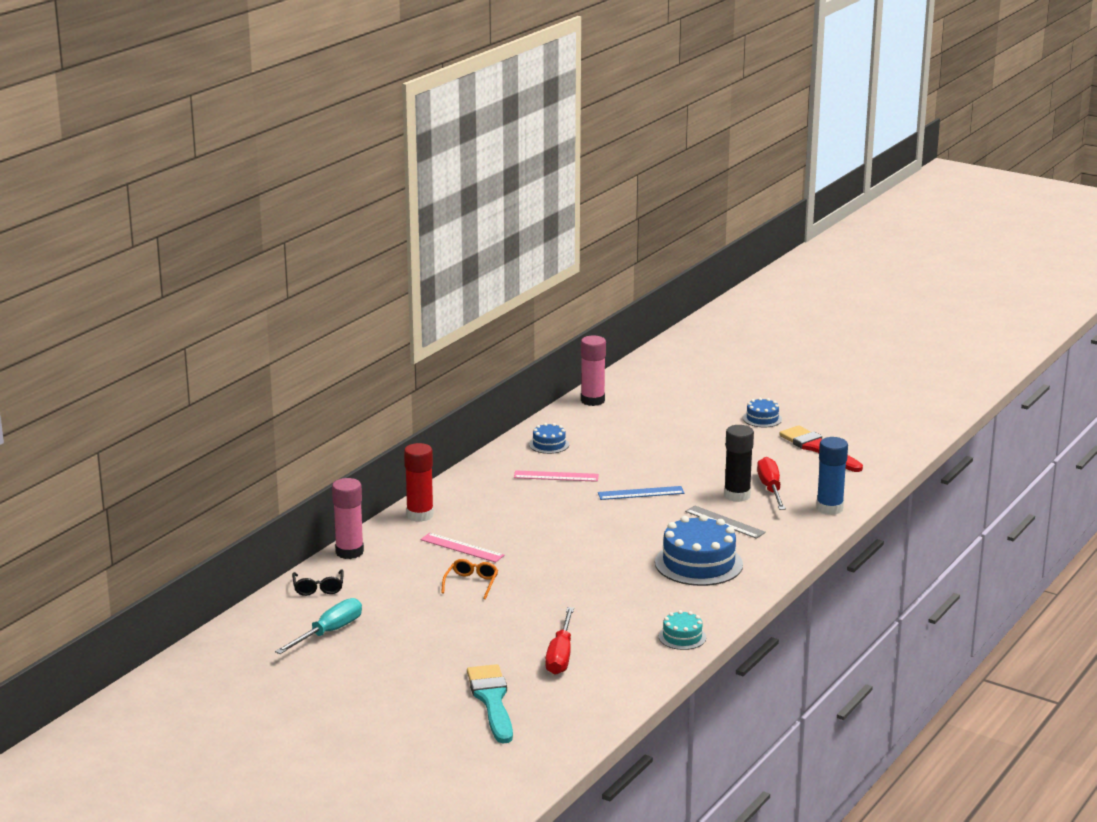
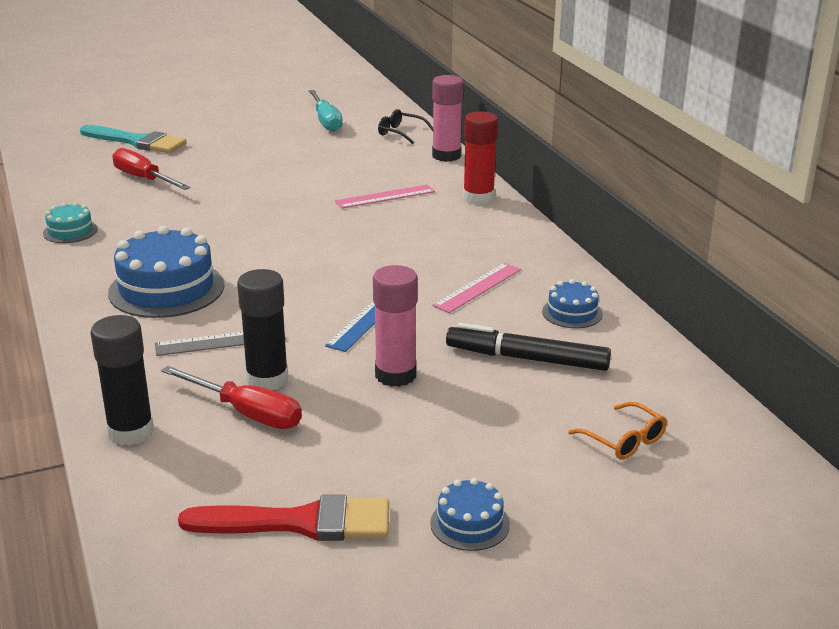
camera: 125 degrees right, 5 degrees up
(471, 583) = (314, 182): orange glasses -> orange glasses (624, 440)
(592, 400) = (692, 395): pink glue stick -> pink glue stick (395, 375)
(616, 442) = (527, 358): none -> black marker
(829, 508) = (131, 432): blue glue stick -> black glue stick

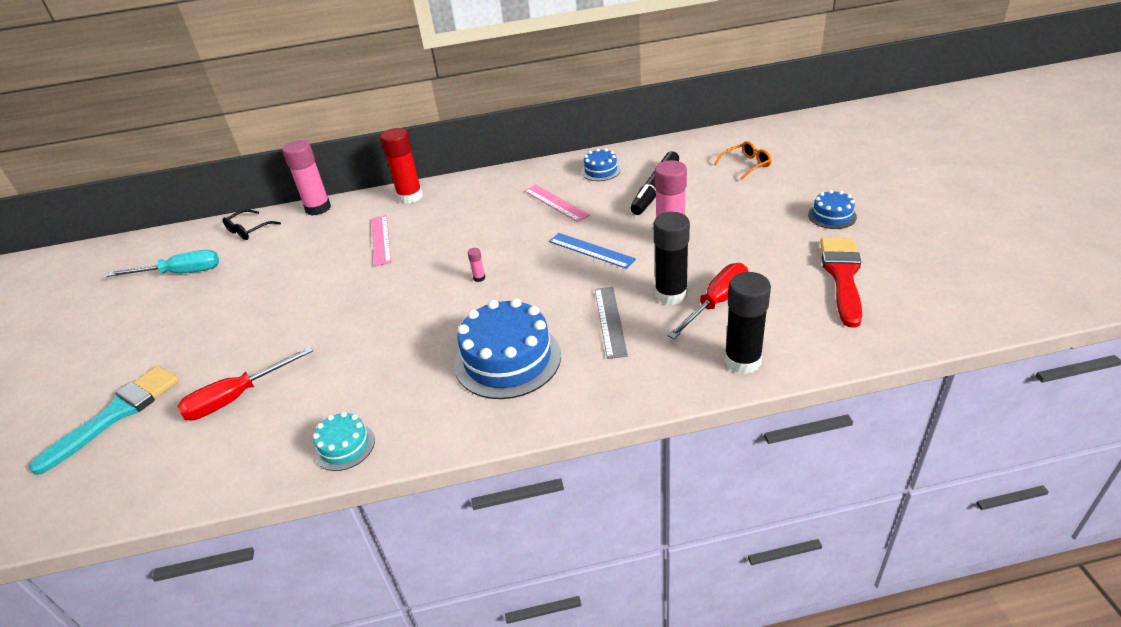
camera: 75 degrees left, 10 degrees up
(310, 258) = (479, 278): none -> pink glue stick

